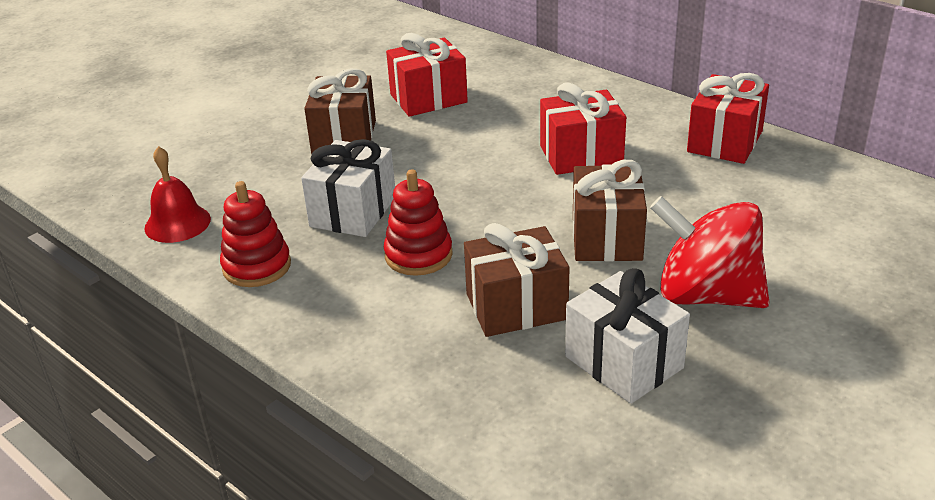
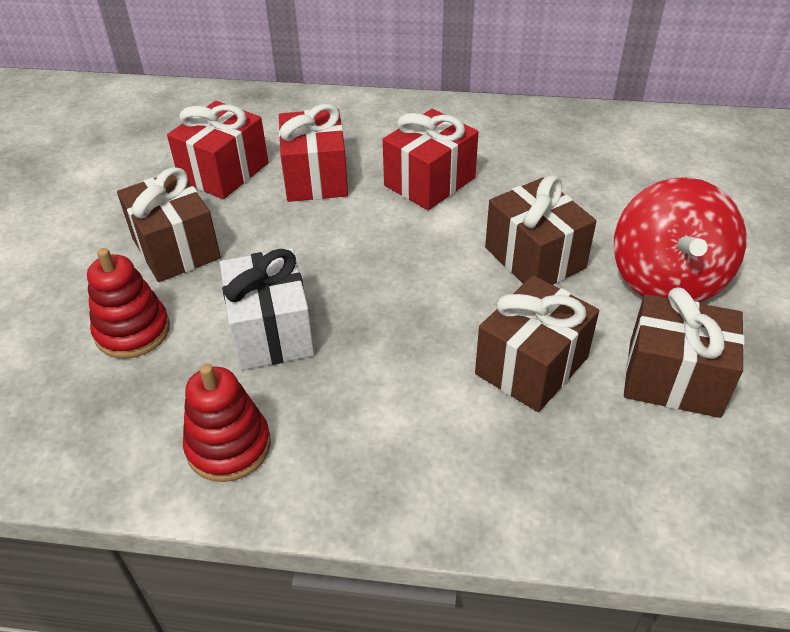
camera: 35 degrees left, 10 degrees up
(177, 223) = (76, 435): red bell -> none
(418, 255) = (387, 352): red stacking toy -> red stacking toy (132, 331)
(624, 362) = (673, 378): white gift -> brown gift
(706, 295) = (666, 280): red spinning top -> red spinning top turned 75 degrees counterclockwise
(725, 141) = (532, 125): red gift -> red gift (315, 177)

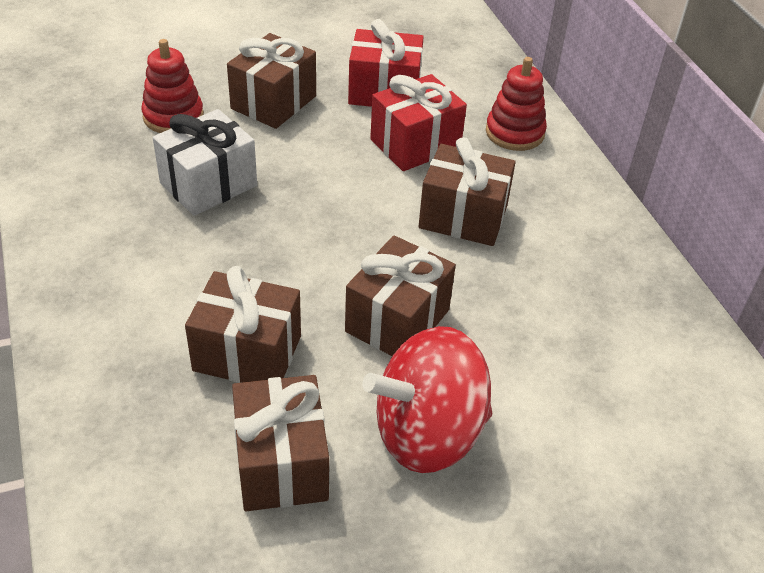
camera: 60 degrees right, 0 degrees up
(228, 446) = (84, 203): red stacking toy -> red stacking toy (514, 133)
(429, 182) = (463, 217): red gift -> brown gift

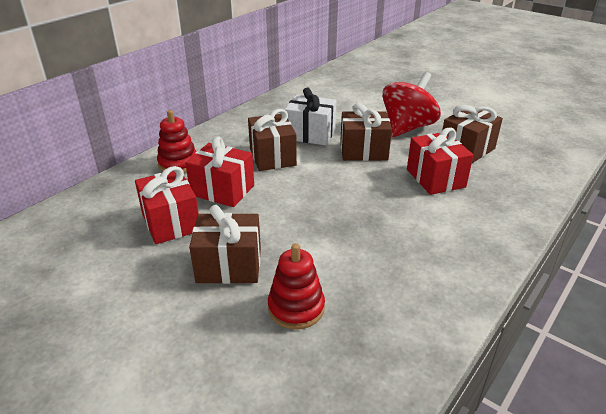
camera: 120 degrees left, 10 degrees down
(208, 184) = (346, 249): white gift -> white gift (310, 134)
(247, 353) = (435, 178): brown gift -> red gift
(428, 433) = (407, 128): red spinning top -> red spinning top turned 90 degrees counterclockwise

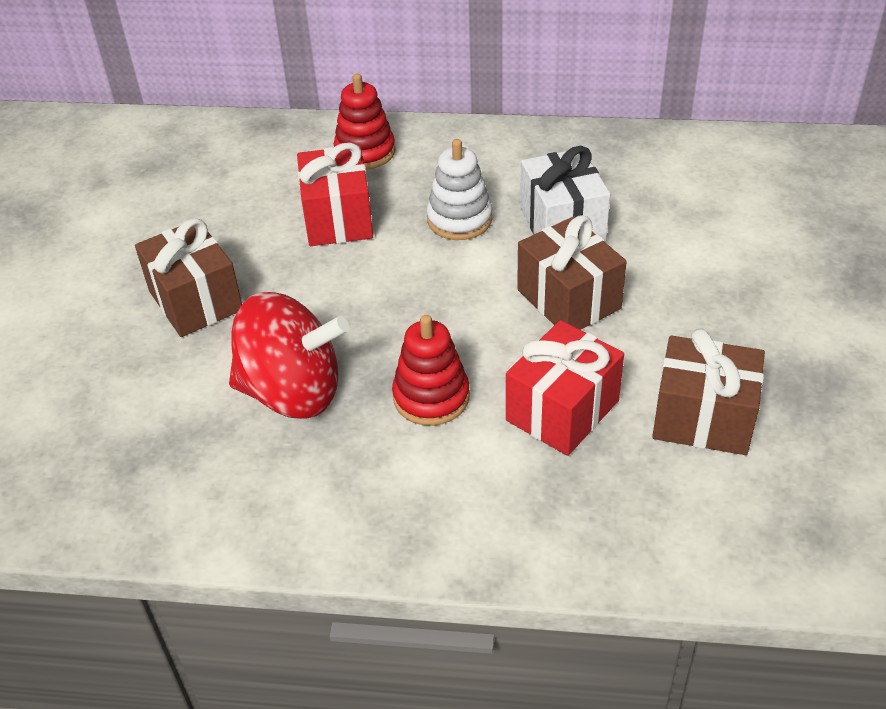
camera: 60 degrees right, 10 degrees up
(171, 222) = (240, 215): red gift -> none
(272, 157) = (459, 219): brown gift -> white stacking toy
(296, 308) = (159, 389): red stacking toy -> red stacking toy (431, 397)
(407, 128) = (703, 318): red spinning top -> red spinning top (292, 392)

